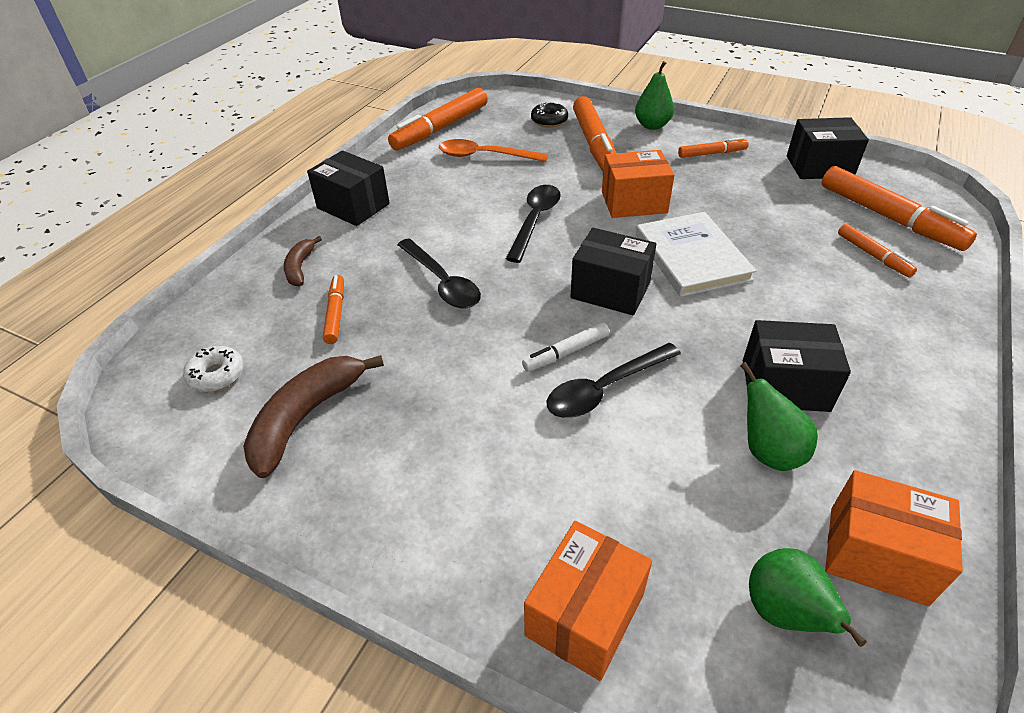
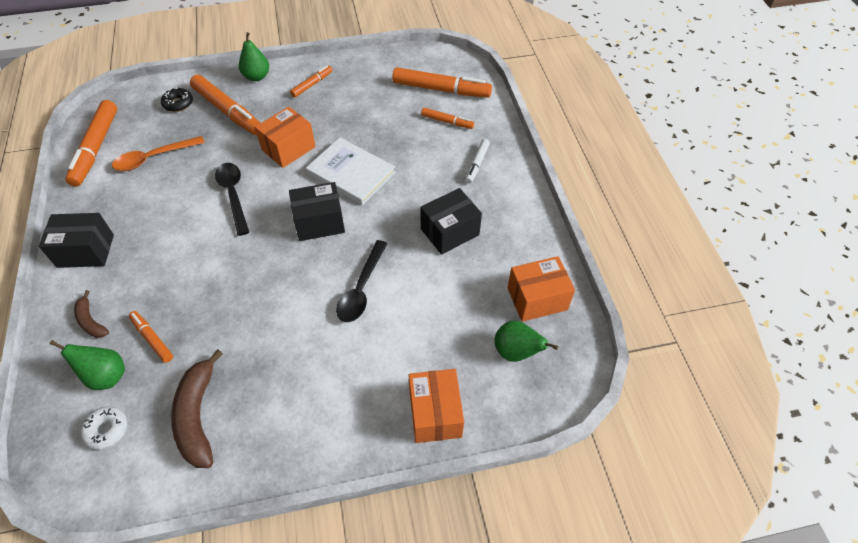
camera: 40 degrees left, 10 degrees up
(442, 282) = (207, 275): black spoon -> none
(566, 353) = (323, 279): white marker -> white marker (477, 164)
(768, 451) = (464, 275): green pear -> green pear (106, 376)
(819, 166) = (383, 66): black box -> none

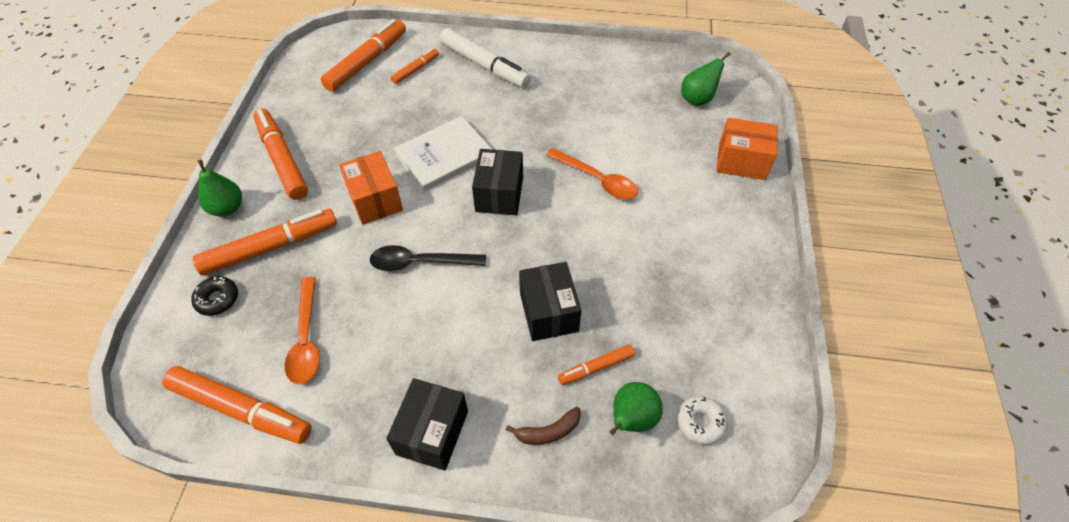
camera: 70 degrees left, 0 degrees up
(197, 416) = (703, 335): brown banana -> none
(312, 84) = (282, 159): orange marker -> orange marker, size x1.90
(361, 289) = (597, 180): black spoon -> orange spoon
(450, 232) = (557, 104): black box -> black box (548, 312)
(477, 164) = (484, 65): white marker -> white marker, size x1.90
(537, 299) = (651, 73): orange box -> none

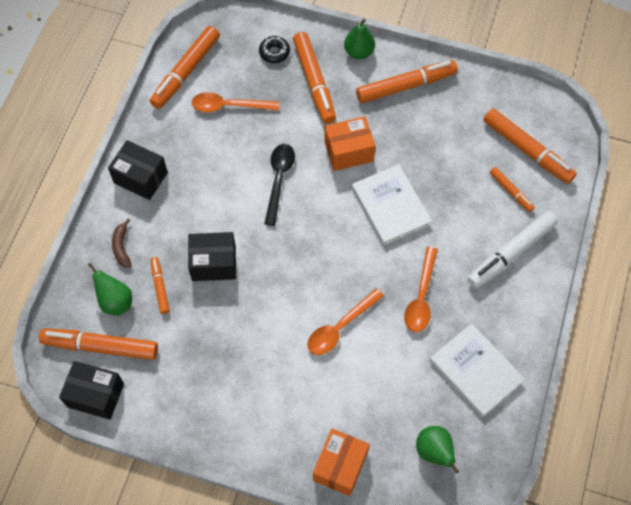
camera: 100 degrees right, 10 degrees up
(499, 194) = (338, 244): black box -> black box (95, 395)
(546, 122) = (421, 297): none -> orange spoon
(610, 79) = (476, 371): none -> white book
(700, 422) = (100, 347): white donut -> orange marker

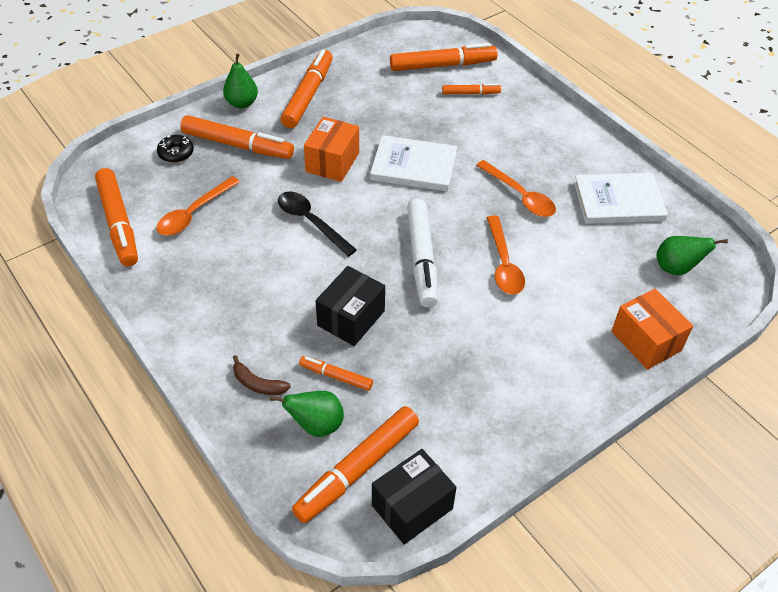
camera: 55 degrees left, 15 degrees down
(140, 178) = (195, 323): black box -> none
(511, 253) = (527, 123): white marker -> white marker (422, 258)

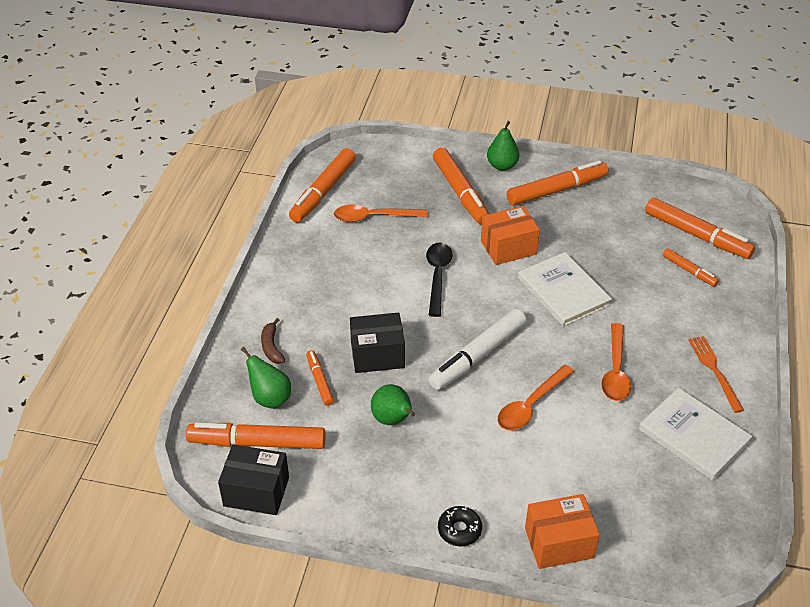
camera: 50 degrees right, 5 degrees down
(176, 153) = (414, 171): black donut -> black donut (459, 530)
(572, 149) = (714, 371): none -> orange fork
(646, 341) = (559, 543): orange box -> orange box turned 60 degrees clockwise
(676, 268) = (666, 519): green pear -> green pear (393, 420)

